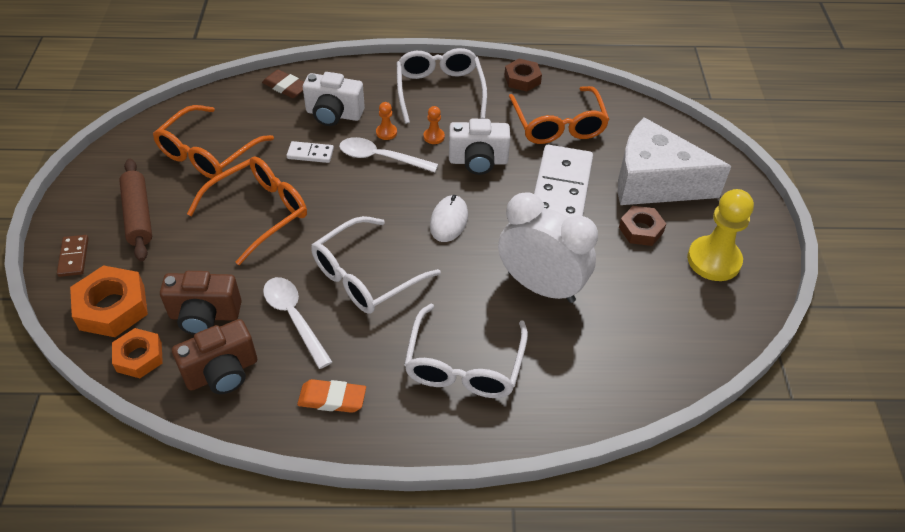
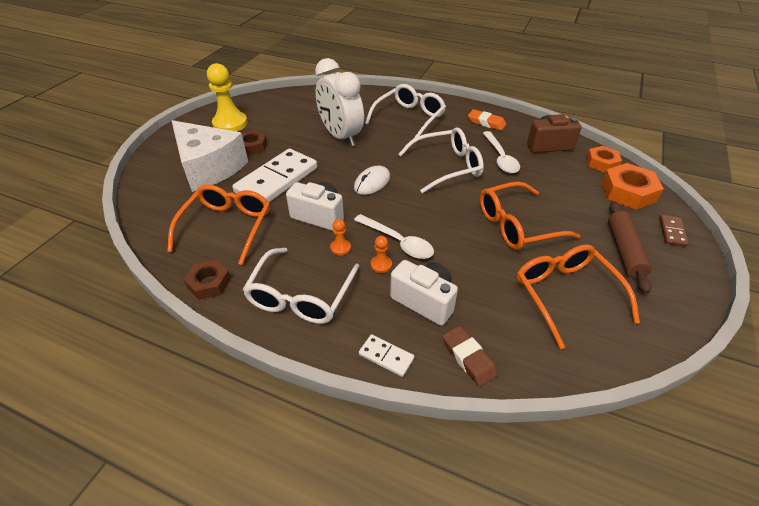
camera: 155 degrees left, 5 degrees down
(204, 315) = (560, 172): brown camera -> none
(207, 154) = (564, 293): orange glasses -> orange glasses turned 75 degrees counterclockwise
(310, 154) = (461, 264): white domino -> white domino (386, 356)

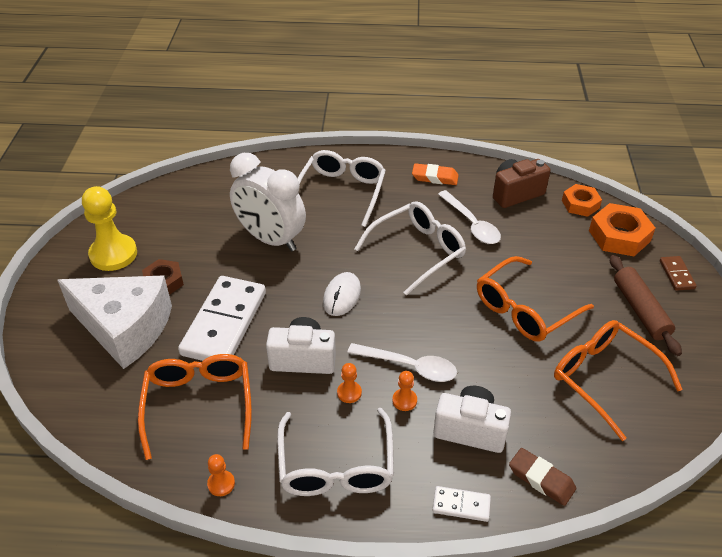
camera: 20 degrees left, 0 degrees up
(209, 283) = (221, 484): brown nut -> orange pawn

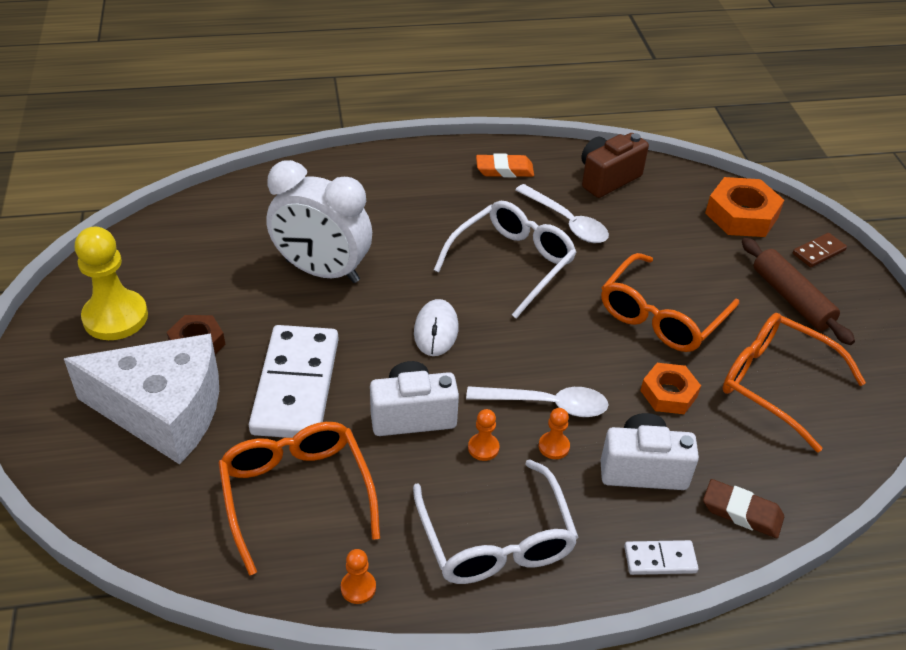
camera: 15 degrees left, 0 degrees up
(342, 191) = (394, 200): white glasses -> none
(580, 204) = (686, 183): orange nut -> orange nut (668, 393)
(677, 275) = (818, 252): brown domino -> brown domino turned 75 degrees clockwise

